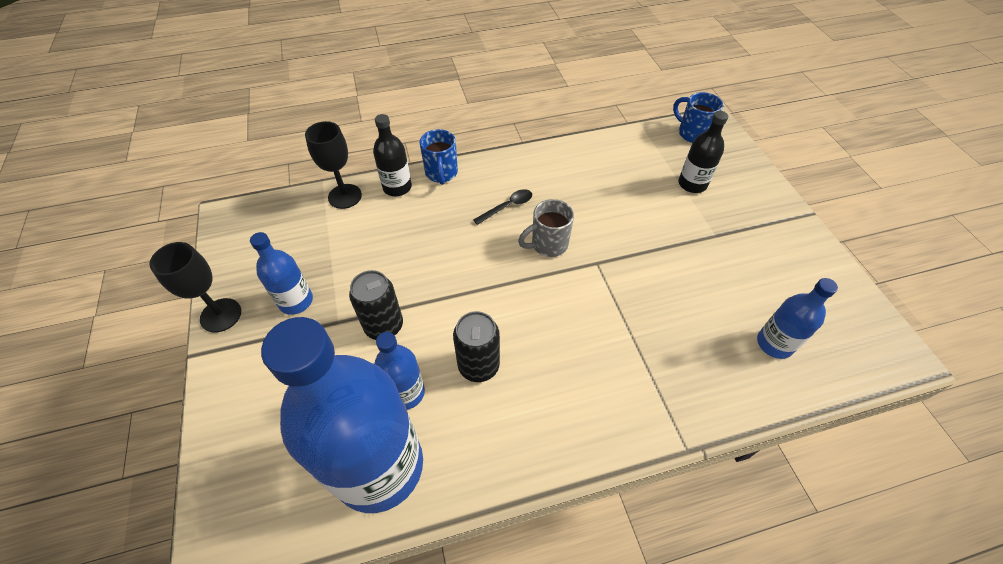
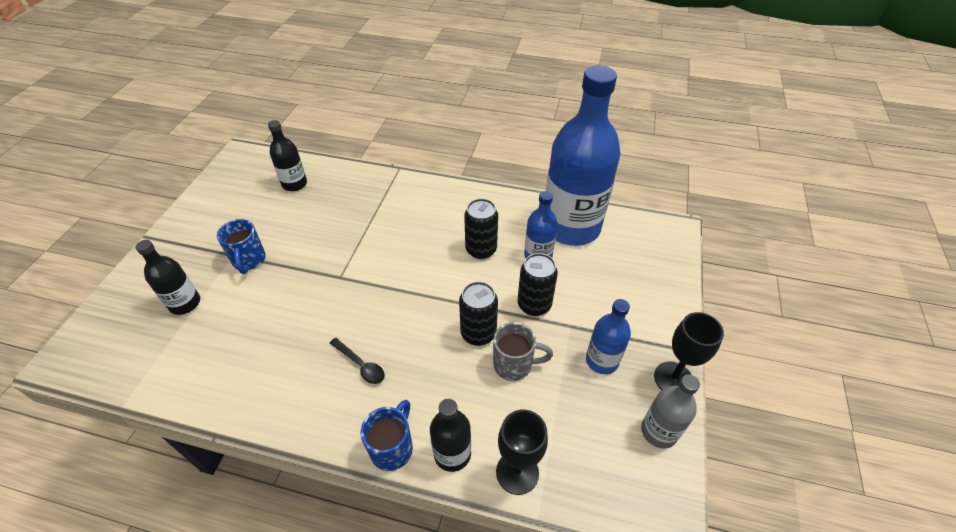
camera: 150 degrees left, 5 degrees down
(235, 265) = (659, 431): none -> grey bottle
(426, 273) = (478, 333): none -> black can
(507, 207) = (361, 365): black spoon -> black spoon turned 135 degrees counterclockwise
(548, 244) = (361, 309): grey mug -> grey mug (514, 365)
(692, 133) = (100, 358): blue mug -> blue mug (249, 260)
(774, 343) = (294, 184): blue bottle -> black bottle

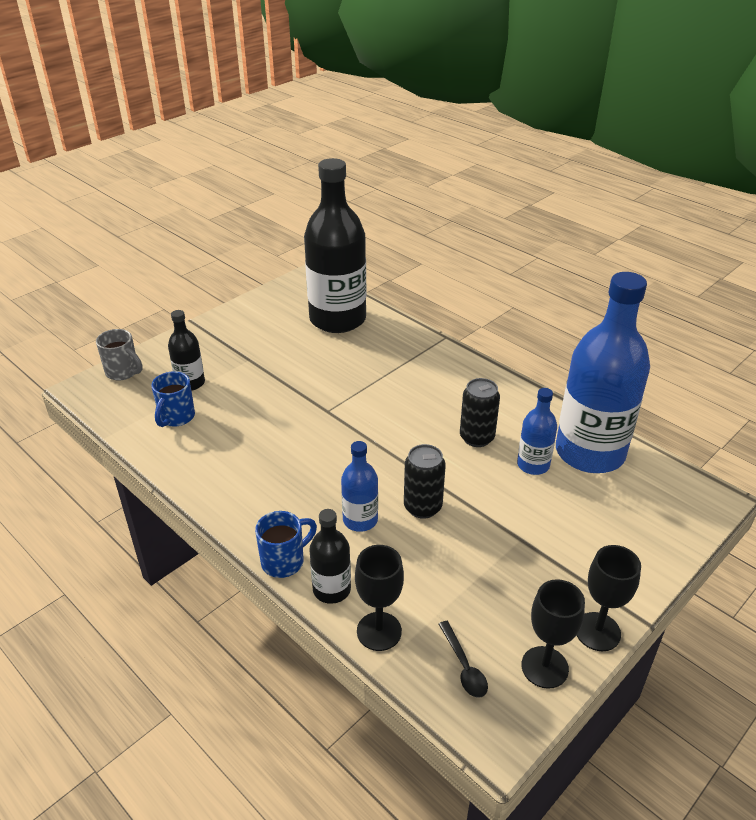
camera: 30 degrees right, 10 degrees down
(249, 260) = (260, 369): blue mug -> blue mug (176, 417)
(294, 184) = (337, 319): black bottle -> black bottle, size x2.16
(361, 365) = (299, 487): black spoon -> black spoon (464, 666)
(514, 365) = (438, 547): grey mug -> grey mug (123, 372)
(534, 305) = (496, 506): black can -> none
(602, 360) = (531, 582): blue bottle -> blue bottle (360, 520)
(659, 431) = (544, 667): grey bottle -> black goblet

